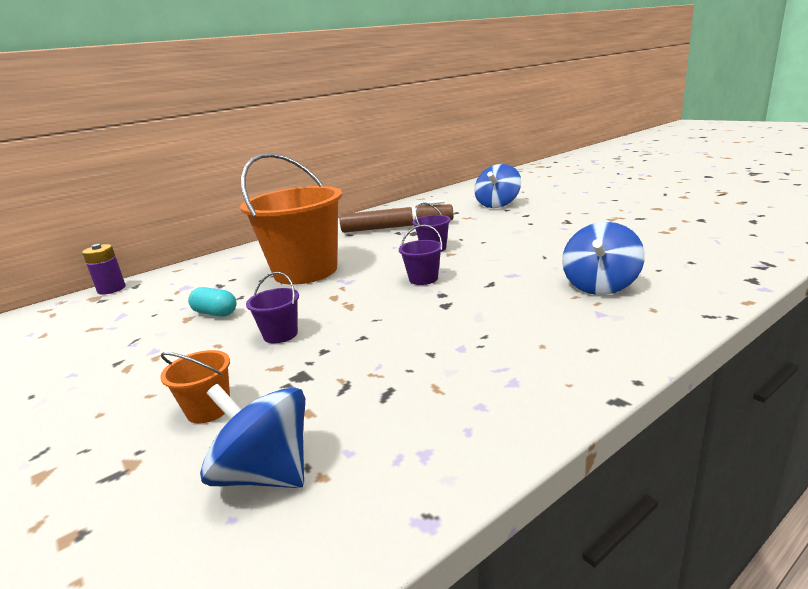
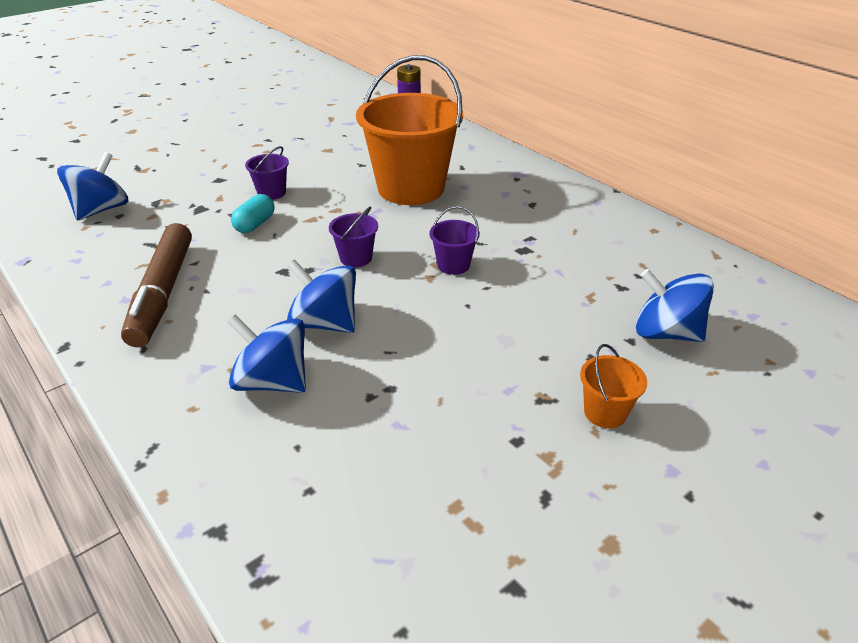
camera: 85 degrees right, 15 degrees up
(208, 409) = (181, 182): orange bucket -> orange bucket (605, 412)
(215, 313) = (331, 159): turquoise capsule -> turquoise capsule (255, 224)
(396, 227) = (551, 236): brown marker -> brown marker (163, 293)
(519, 278) = (325, 323): none -> blue spinning top

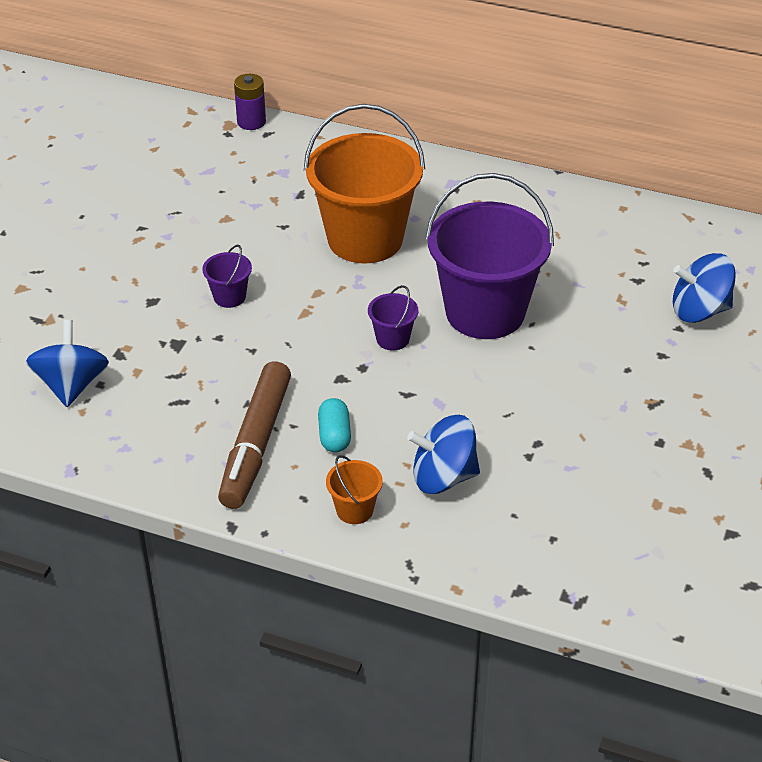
camera: 30 degrees left, 5 degrees up
(163, 293) = (256, 444): brown marker -> brown marker turned 45 degrees clockwise
(255, 224) = (256, 340): turquoise capsule -> turquoise capsule (334, 435)
(325, 323) = (431, 412): blue spinning top -> none
(453, 265) = (485, 312): purple bucket -> purple bucket, size x2.43
(605, 412) = (702, 395): orange bucket -> orange bucket (354, 510)

